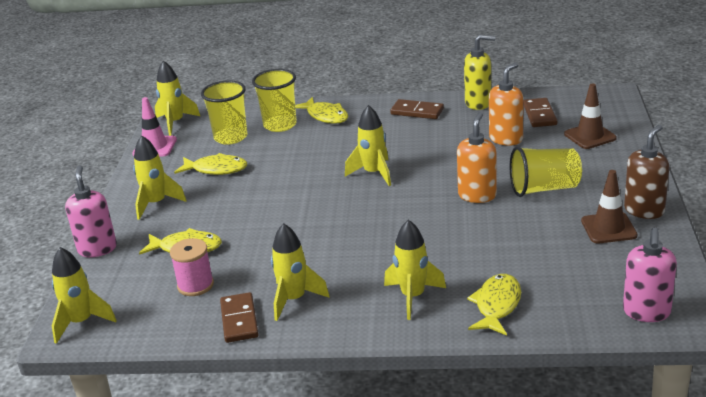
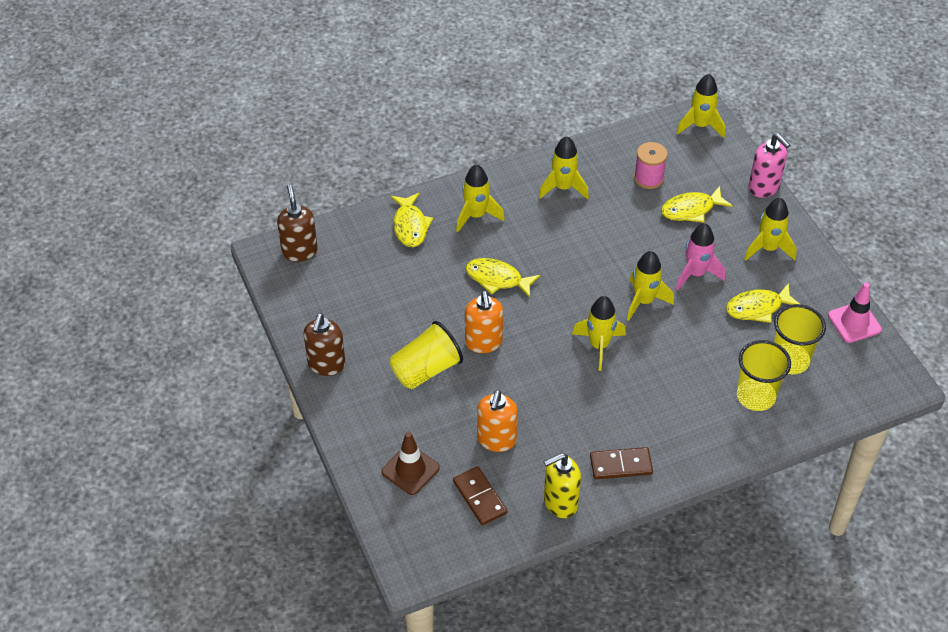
camera: 150 degrees right, 20 degrees up
(175, 123) = (875, 367): yellow rocket -> yellow rocket (644, 301)
(239, 320) = (589, 160): brown domino -> none
(240, 201) = (696, 274): none -> pink rocket
(325, 116) = (718, 427): yellow fish -> yellow fish (497, 279)
(608, 228) = (351, 332): brown traffic cone -> none
(646, 312) = (299, 251): pink soap dispenser -> brown soap dispenser

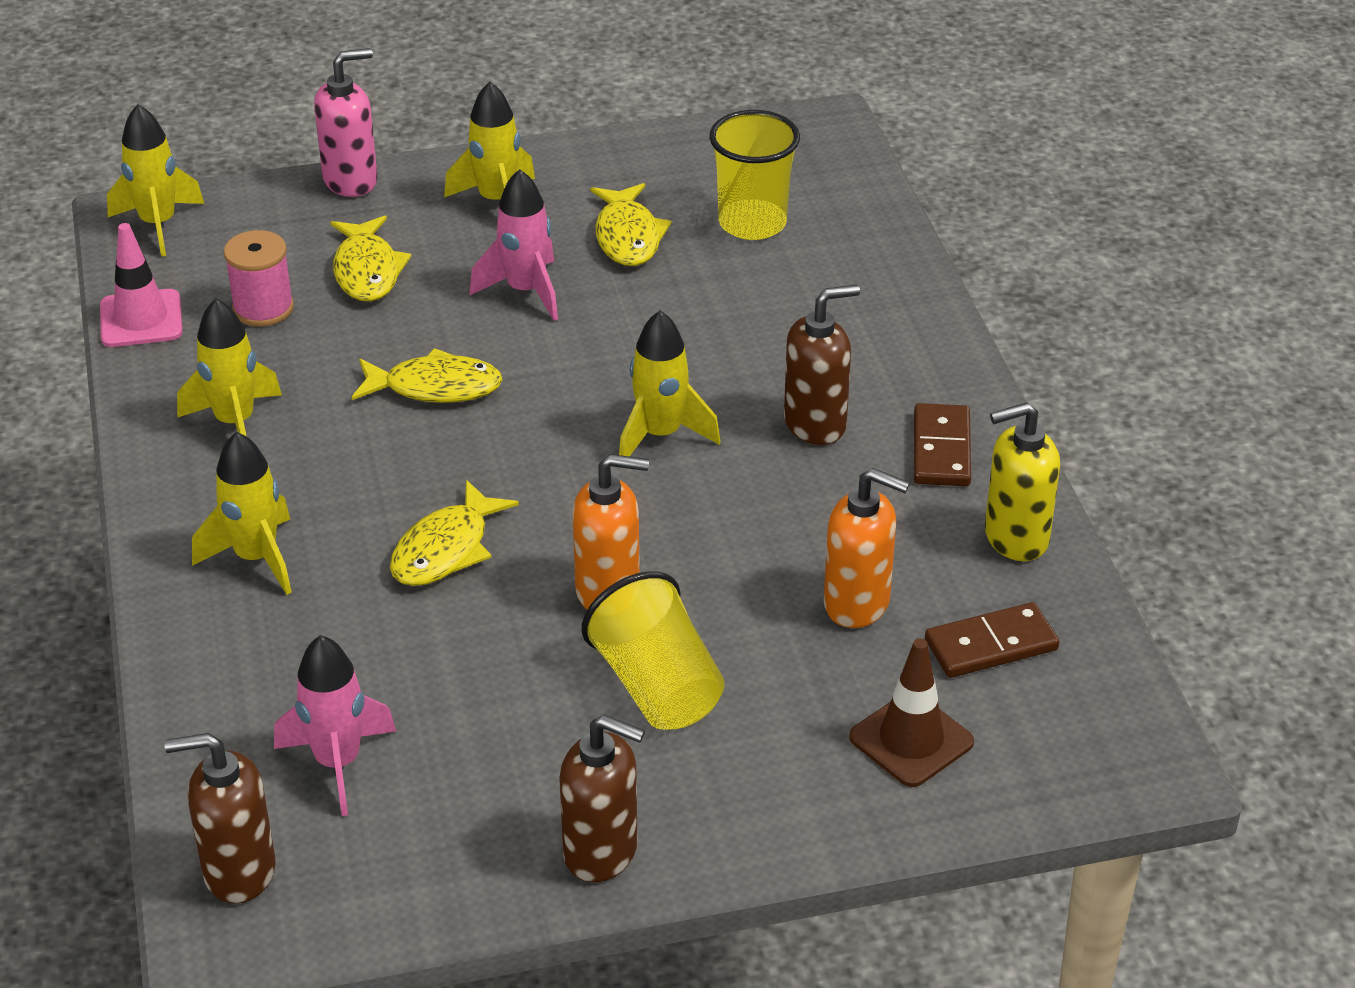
camera: 80 degrees left, 10 degrees down
(361, 269) = (338, 763): none -> pink rocket
(410, 226) = (241, 666): yellow fish -> yellow fish (435, 387)
(560, 503) = (1015, 538): yellow soap dispenser -> yellow soap dispenser turned 90 degrees clockwise
(626, 408) = (815, 424): none -> brown soap dispenser
(644, 301) = (570, 363): yellow rocket -> none
(756, 396) = (820, 272): yellow cup -> none
(854, 322) = (690, 144): pink traffic cone -> pink traffic cone (141, 319)

